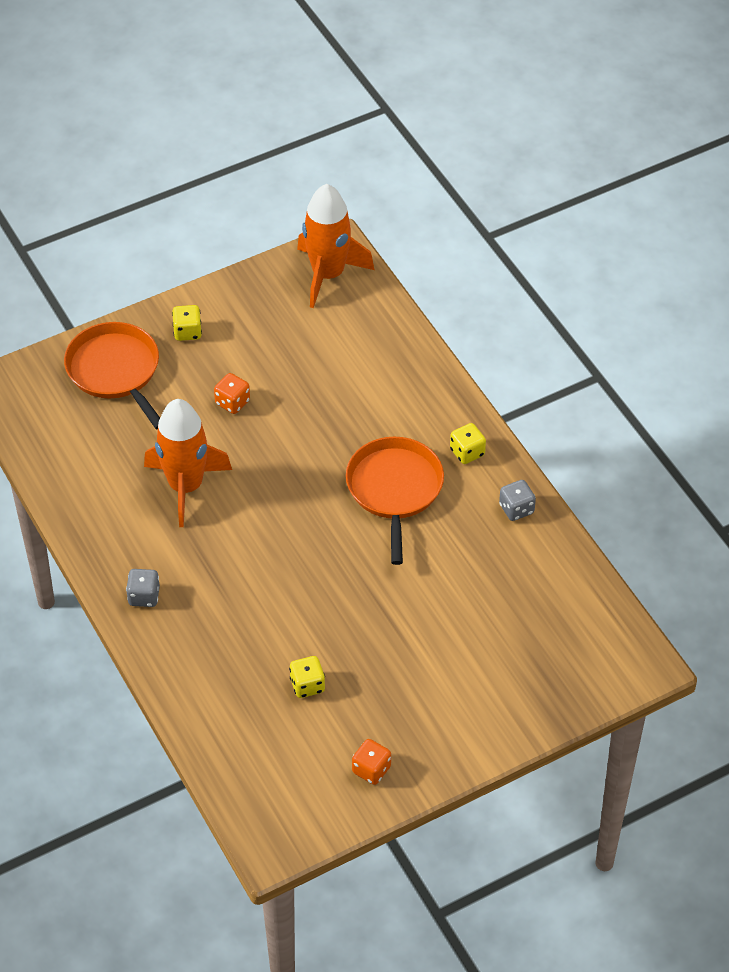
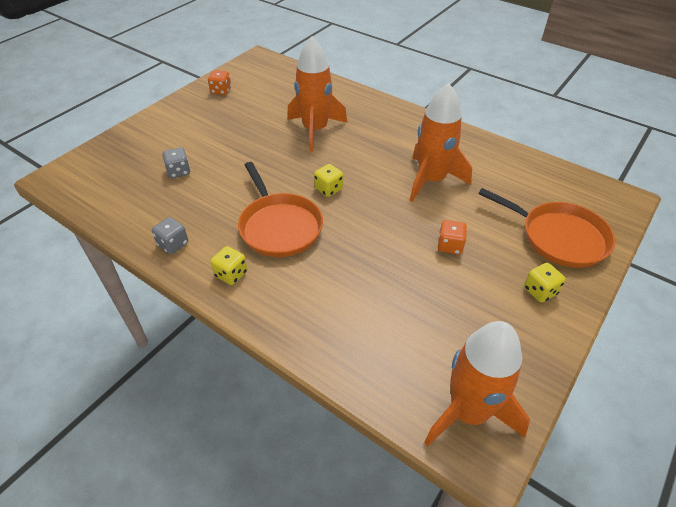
camera: 155 degrees right, 5 degrees down
(144, 596) = (403, 120): grey dice -> grey dice (179, 171)
(274, 624) = (315, 130): none -> orange rocket
(307, 685) = (277, 111): yellow dice -> yellow dice (328, 189)

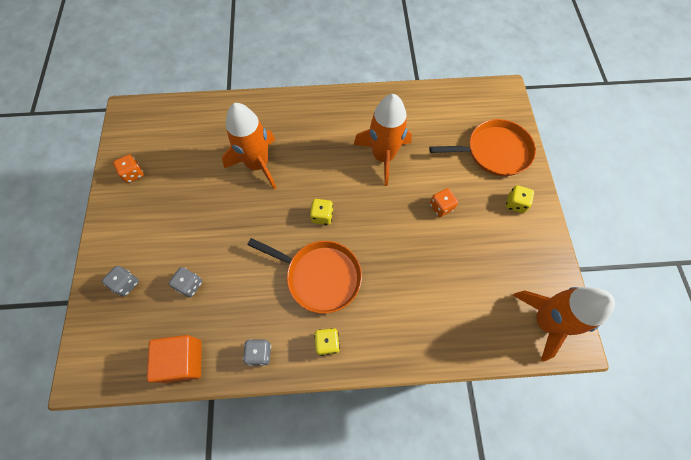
camera: 40 degrees left, 20 degrees up
(118, 212) = (183, 360): none -> orange cube
(141, 146) = (126, 284): none -> grey dice

